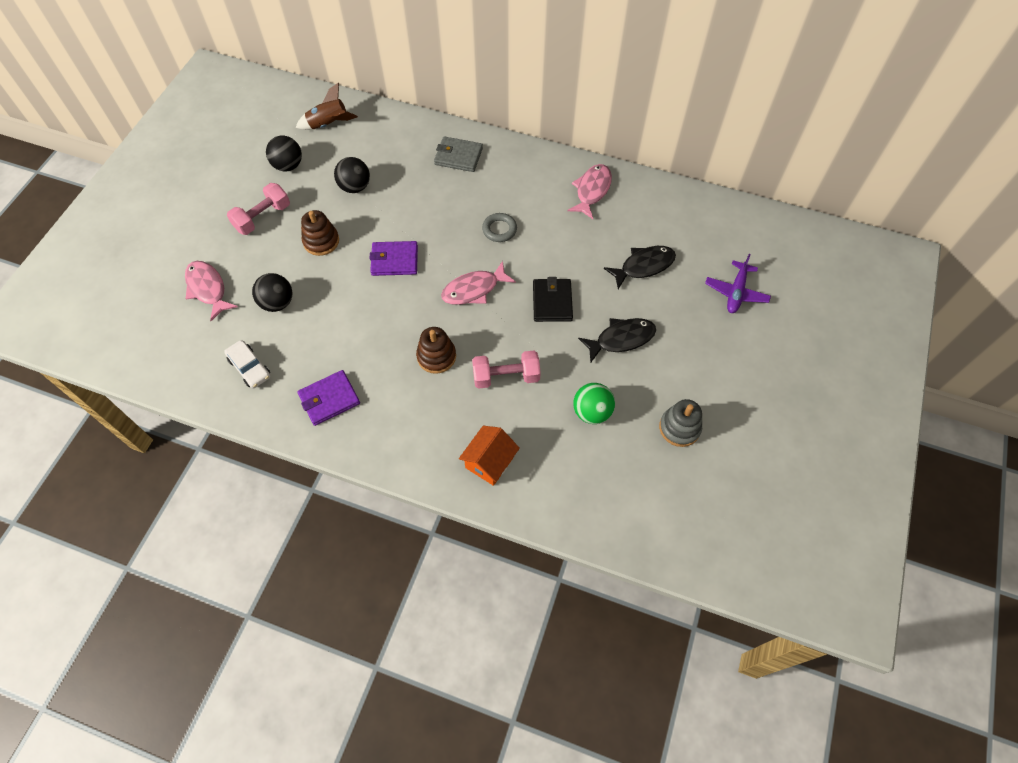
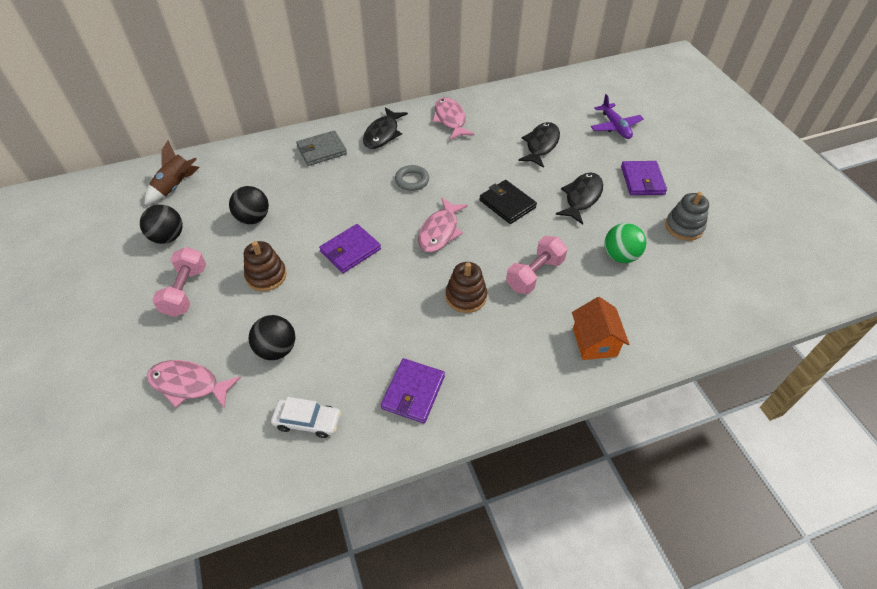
camera: 40 degrees left, 10 degrees down
(521, 170) = (382, 134): none -> black fish
(695, 360) = (642, 180): none -> purple wallet

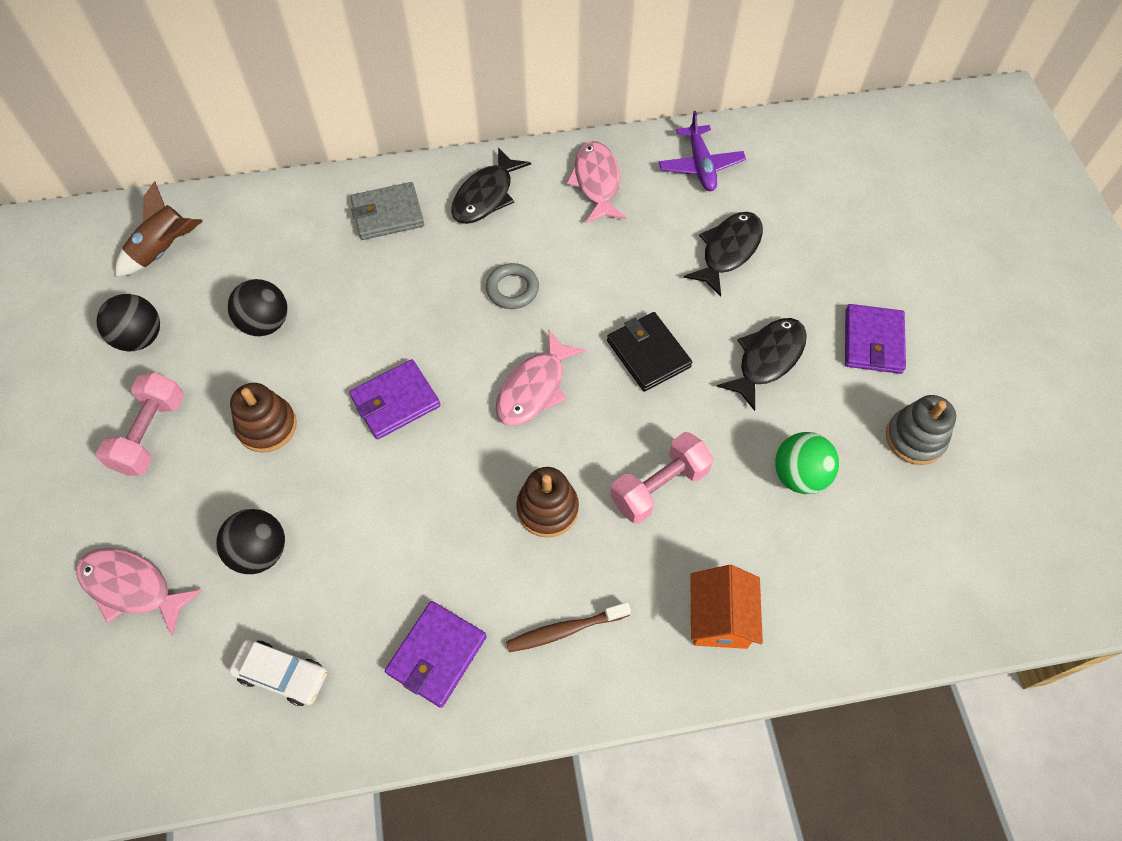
camera: 10 degrees right, 10 degrees up
(495, 364) = (564, 630): none -> brown toothbrush
(615, 127) = (857, 232): purple plane -> purple plane (700, 165)

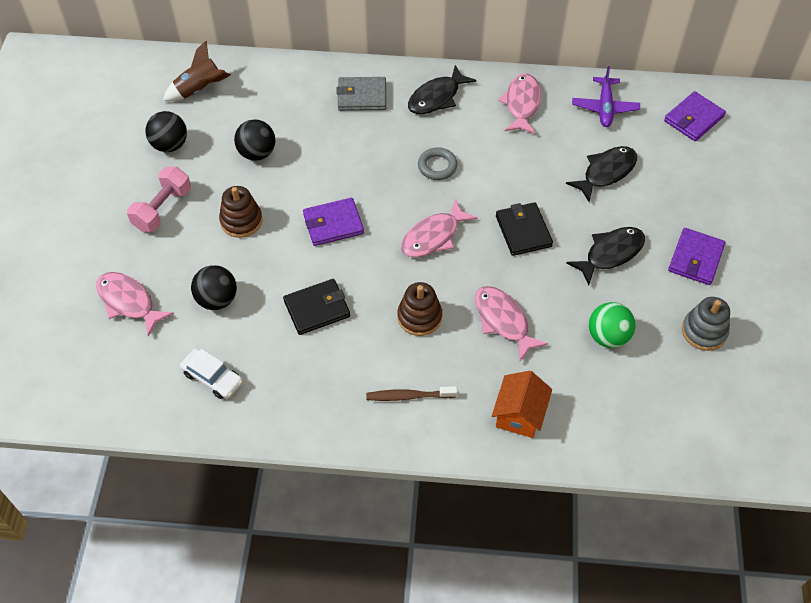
camera: 15 degrees right, 5 degrees down
(405, 531) = (317, 309): none -> black wallet
(436, 654) = (317, 390): purple wallet -> purple wallet (693, 119)
(659, 487) = (503, 321): pink dumbbell -> pink fish

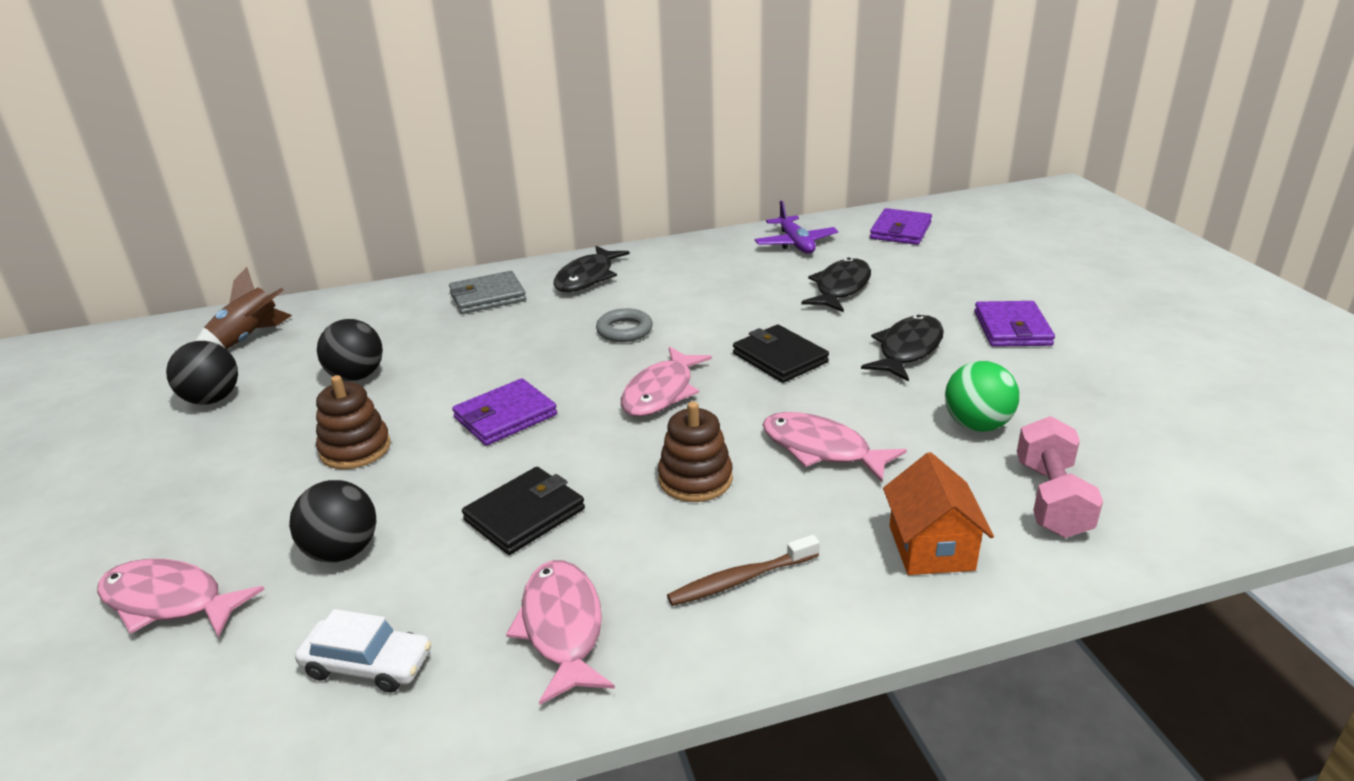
camera: 20 degrees left, 25 degrees down
(162, 209) = (214, 468): pink dumbbell -> pink dumbbell (1051, 499)
(522, 104) = (697, 261): pink fish -> pink fish (562, 628)
(704, 331) = (1090, 387): grey stacking toy -> none

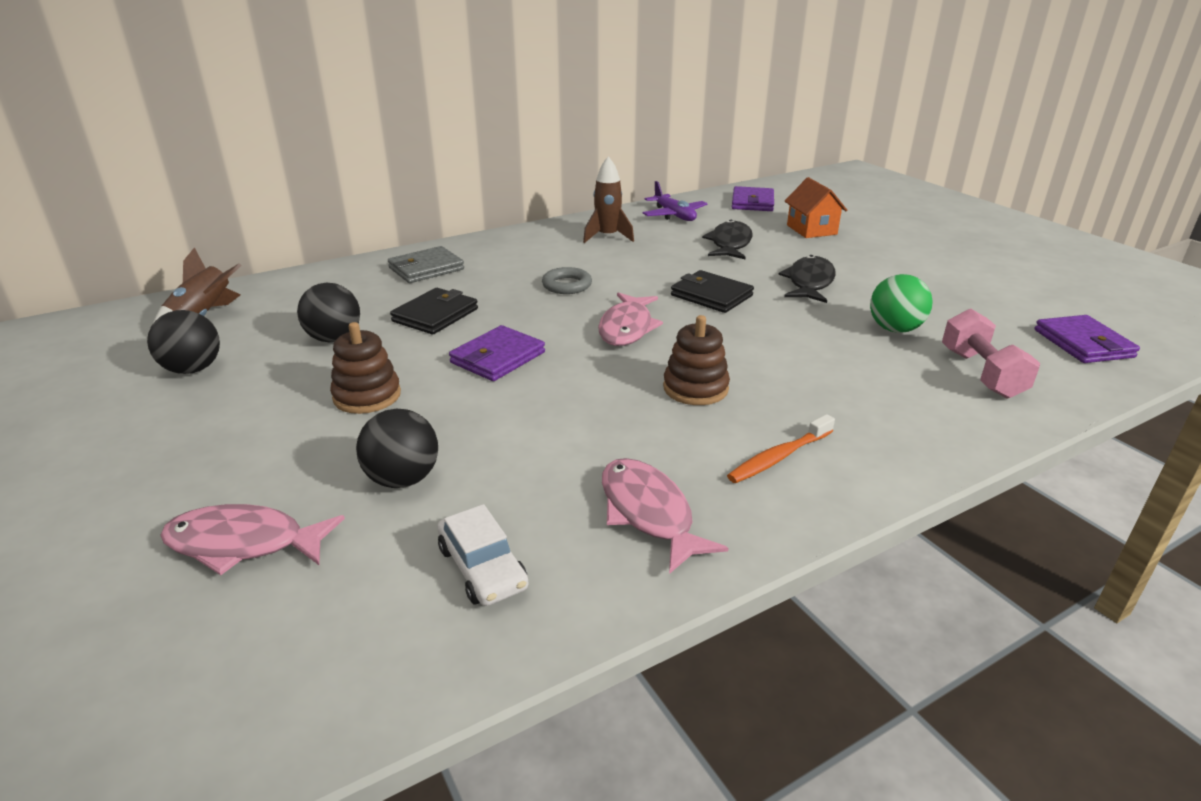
camera: 15 degrees left, 0 degrees up
(367, 664) = (482, 567): white car -> white car turned 60 degrees clockwise
(525, 515) = (561, 431): black wallet -> black wallet (435, 315)
(587, 278) = (510, 249): black fish -> none
(703, 268) = (607, 237): none -> brown rocket
(740, 579) = (779, 457): brown toothbrush -> orange toothbrush
(821, 449) = (786, 357): pink fish -> none
(931, 547) = (914, 416): orange house -> orange house (811, 230)
(1012, 328) = (879, 263): purple wallet -> purple wallet (1083, 343)

